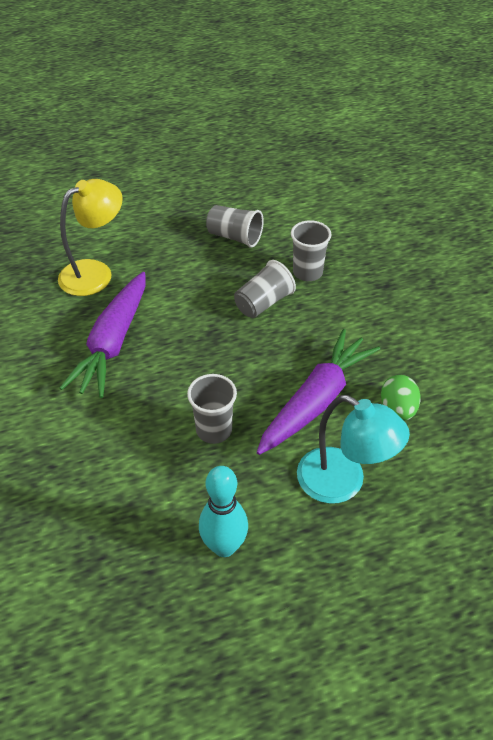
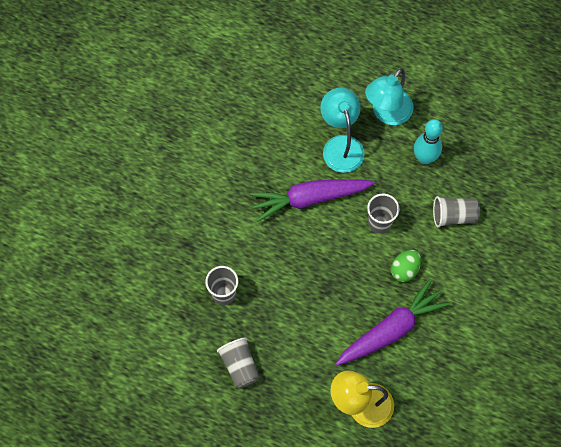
camera: 140 degrees left, 20 degrees up
(263, 303) = (275, 290): grey cup -> grey cup (453, 216)
(327, 570) = (387, 113): none -> turquoise lamp
(397, 409) = (272, 161): green egg -> green egg (404, 269)

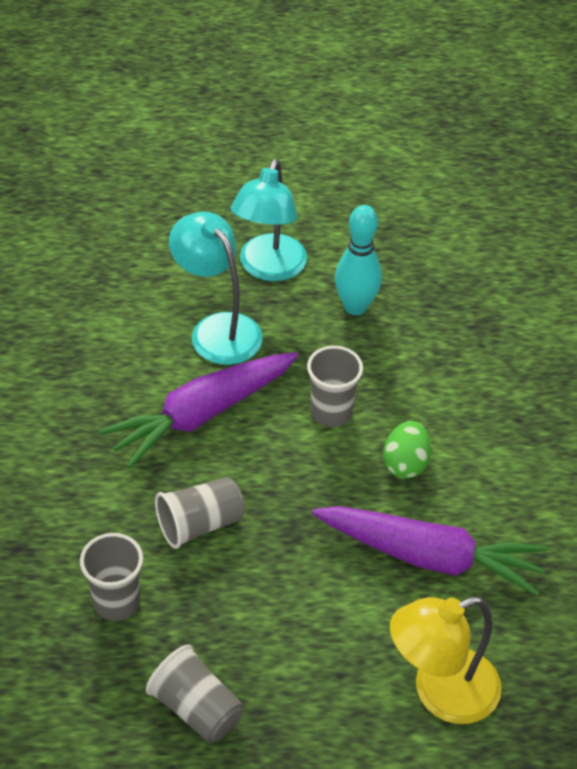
camera: 25 degrees left, 20 degrees down
(391, 329) = (429, 557): purple carrot -> purple carrot turned 75 degrees clockwise
(453, 216) = (440, 367): grey cup -> grey cup (200, 524)

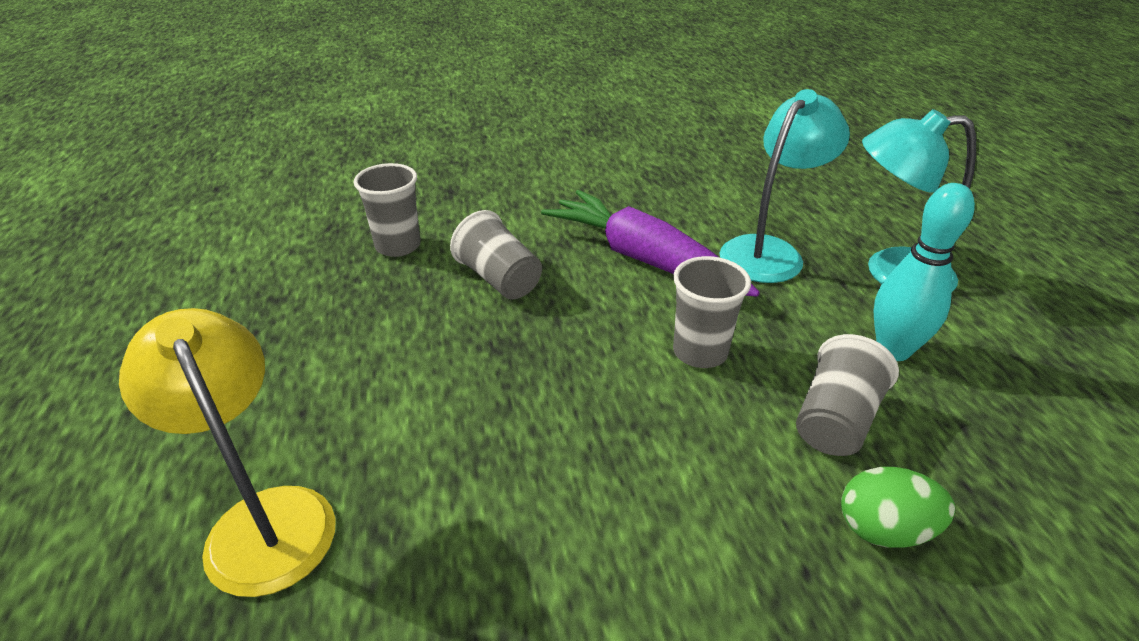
camera: 80 degrees right, 10 degrees down
(196, 708) = (272, 310): grey cup -> grey cup (835, 420)
(405, 464) = (647, 434): green egg -> green egg (884, 530)
(429, 557) = (492, 480): purple carrot -> none

